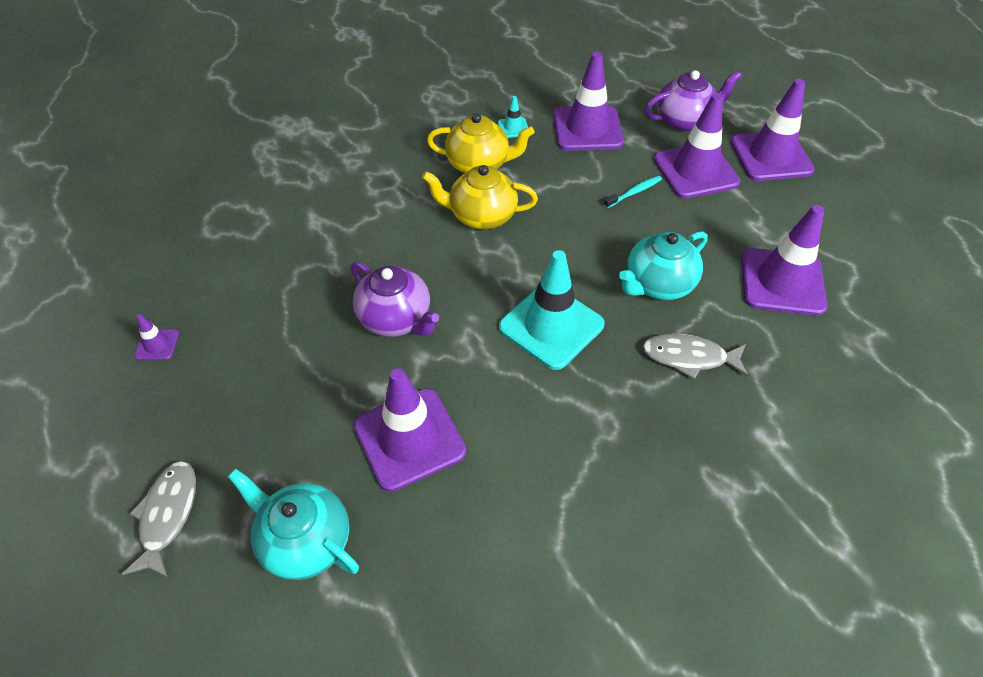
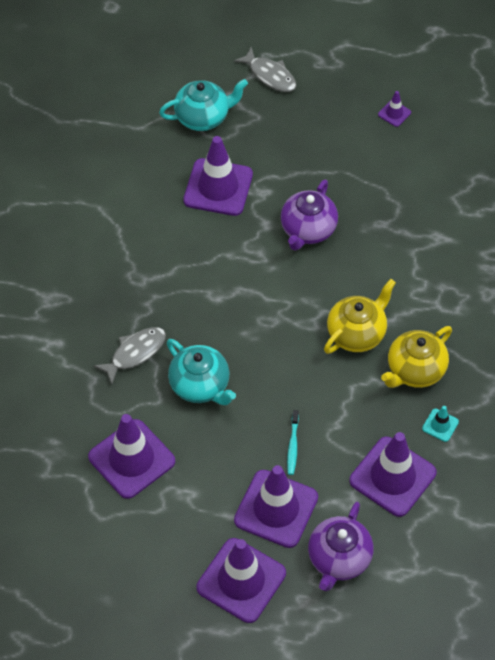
camera: 130 degrees right, 5 degrees up
(396, 319) = (307, 230): purple teapot -> purple teapot turned 60 degrees counterclockwise
(551, 326) = (226, 302): turquoise traffic cone -> none
(658, 284) = (200, 385): turquoise teapot -> turquoise teapot turned 135 degrees clockwise

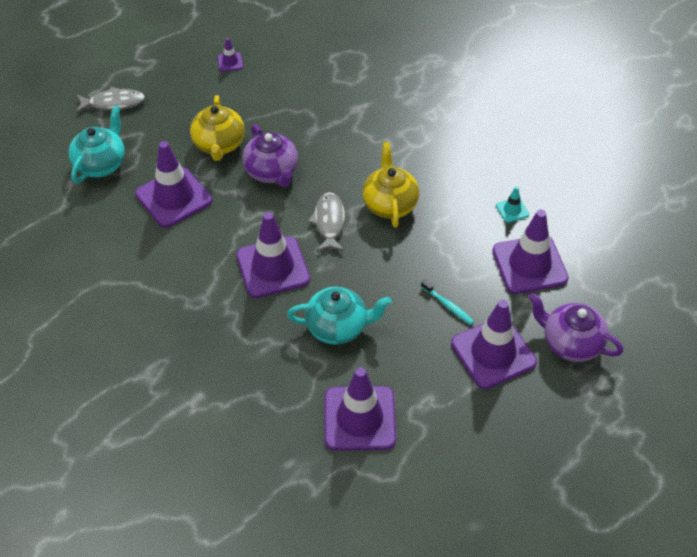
camera: 50 degrees left, 5 degrees down
(135, 353) = (264, 350): grey fish -> grey fish (329, 222)
(241, 580) = (536, 418): purple traffic cone -> purple traffic cone (273, 267)
(338, 559) = (570, 343): purple teapot -> purple teapot turned 150 degrees clockwise
(415, 370) = (453, 193): yellow teapot -> yellow teapot (219, 145)

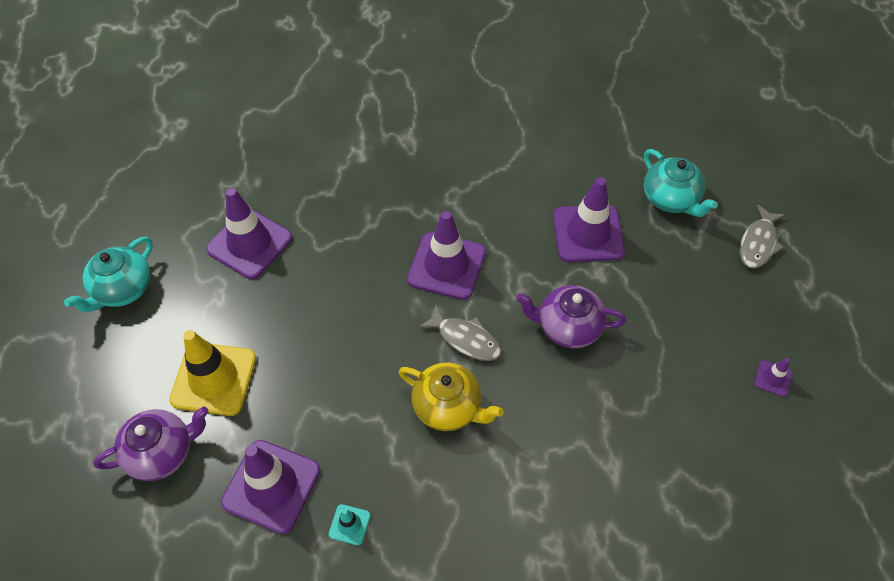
camera: 125 degrees right, 5 degrees up
(219, 145) = (638, 302): yellow teapot -> none
(338, 327) = (343, 278): turquoise teapot -> turquoise teapot (123, 289)
(448, 306) = (291, 377): turquoise toothbrush -> none
(493, 353) = (214, 379): purple traffic cone -> yellow traffic cone

